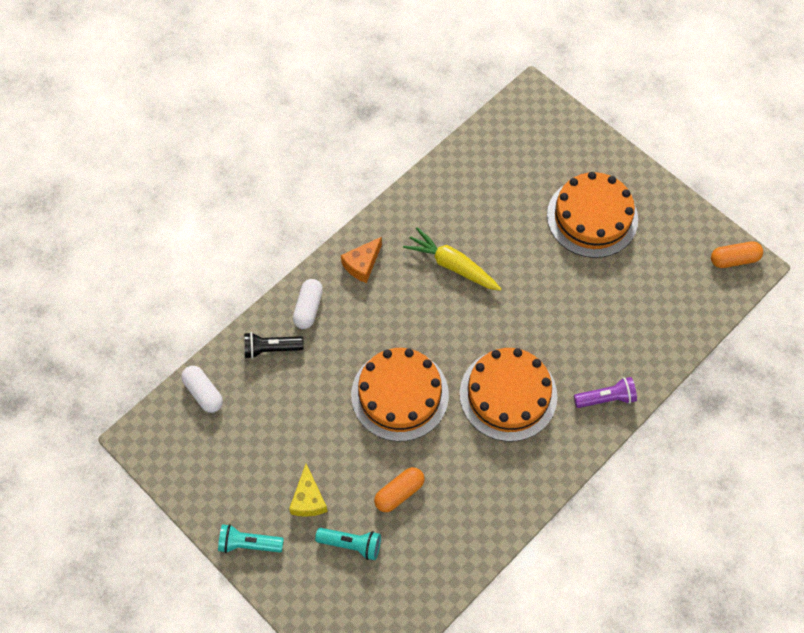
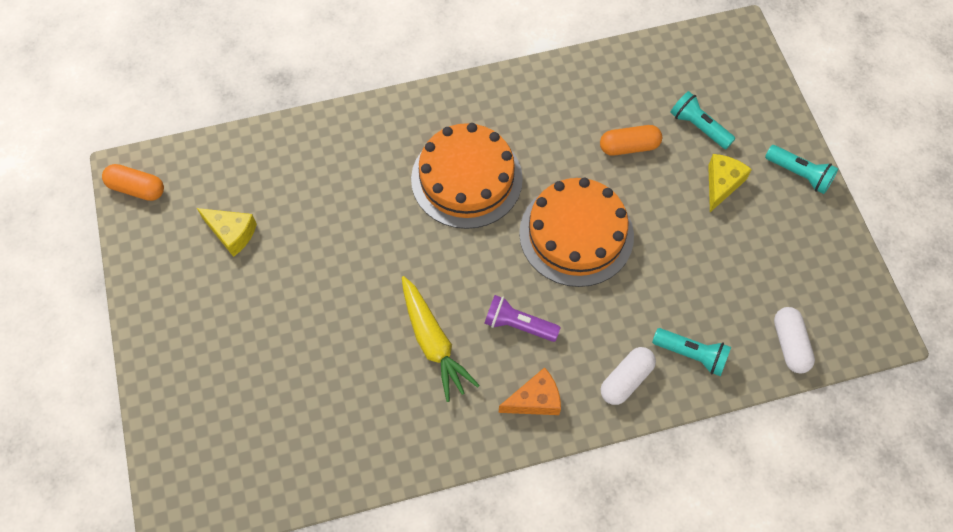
camera: 150 degrees left, 0 degrees up
(271, 349) = (691, 355): black flashlight -> turquoise flashlight
(592, 217) = (239, 313): orange cake -> none
(606, 398) = (375, 128): purple flashlight -> purple flashlight (518, 325)
(642, 264) = (232, 233): none -> yellow cheese

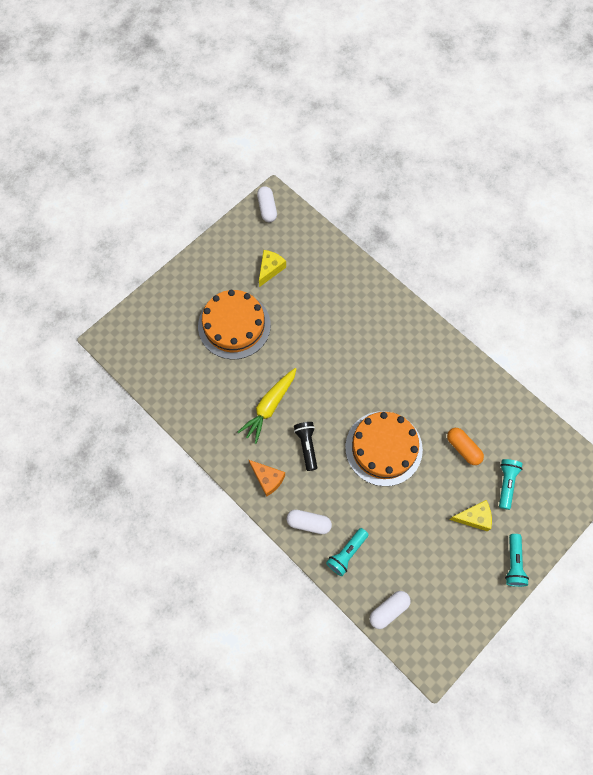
camera: 60 degrees right, 5 degrees up
(137, 188) = (267, 208): orange capsule -> white capsule
(232, 233) = (270, 269): yellow cheese -> yellow cheese turned 150 degrees counterclockwise
(466, 179) = (380, 368): orange cake -> orange cake (234, 325)
(518, 325) = (307, 446): purple flashlight -> black flashlight
(691, 355) = (346, 553): turquoise flashlight -> turquoise flashlight turned 45 degrees clockwise

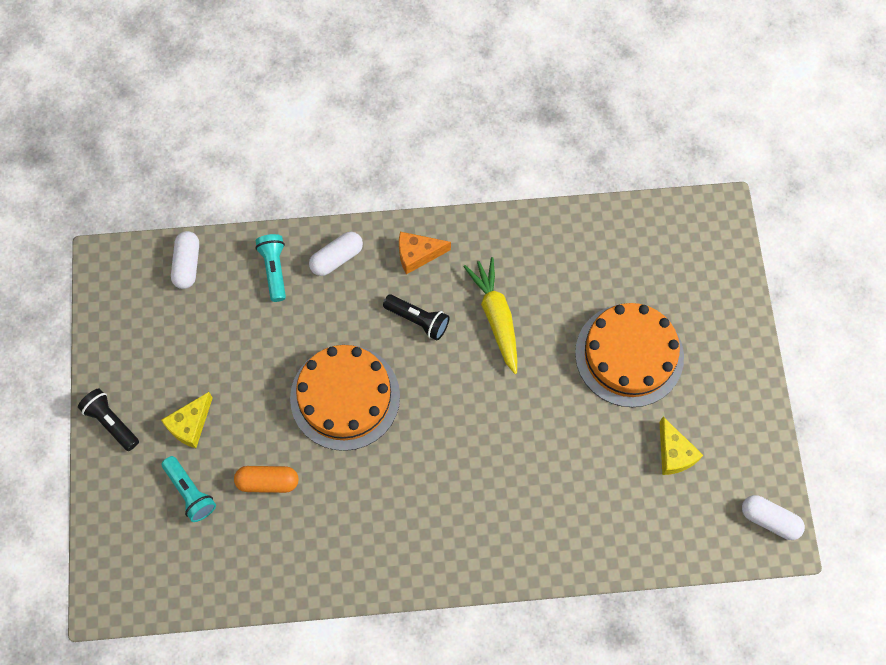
camera: 130 degrees right, 0 degrees up
(513, 563) = (111, 422): turquoise flashlight -> black flashlight

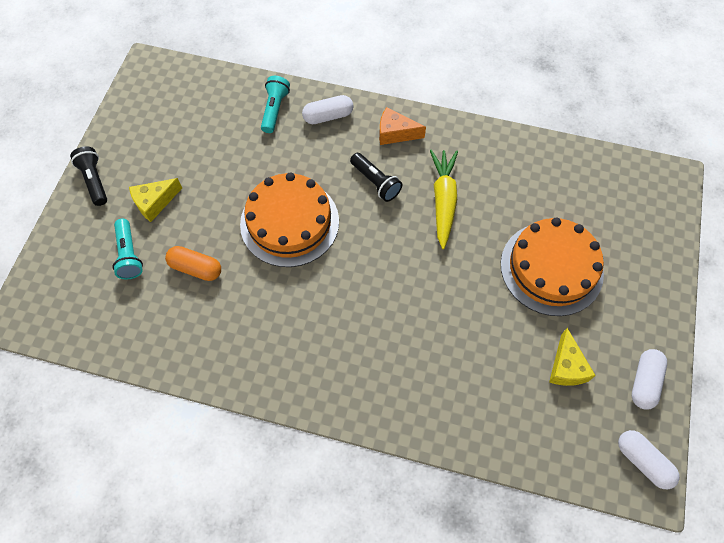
camera: 20 degrees right, 5 degrees down
(187, 264) = (209, 85): white capsule -> white capsule (644, 382)

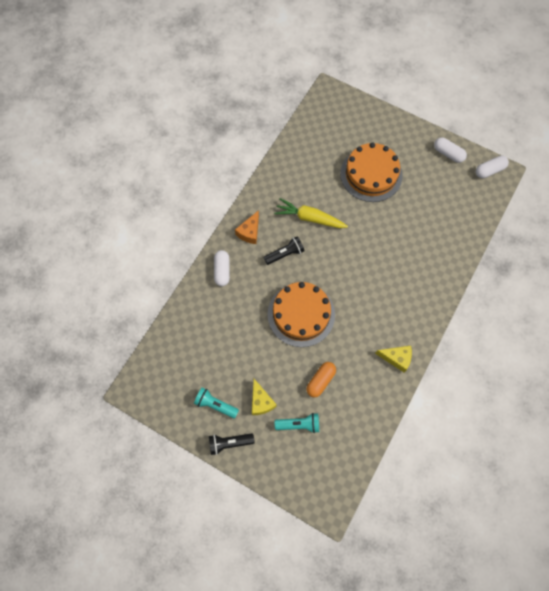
camera: 75 degrees left, 5 degrees up
(275, 109) = (205, 305): turquoise flashlight -> turquoise flashlight (215, 404)
(566, 367) = (432, 188): yellow cheese -> yellow cheese (396, 358)

